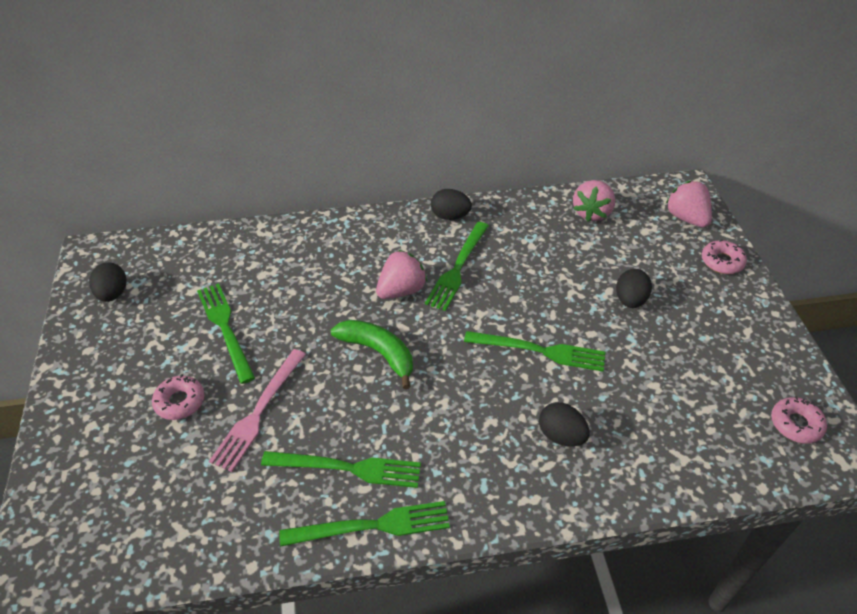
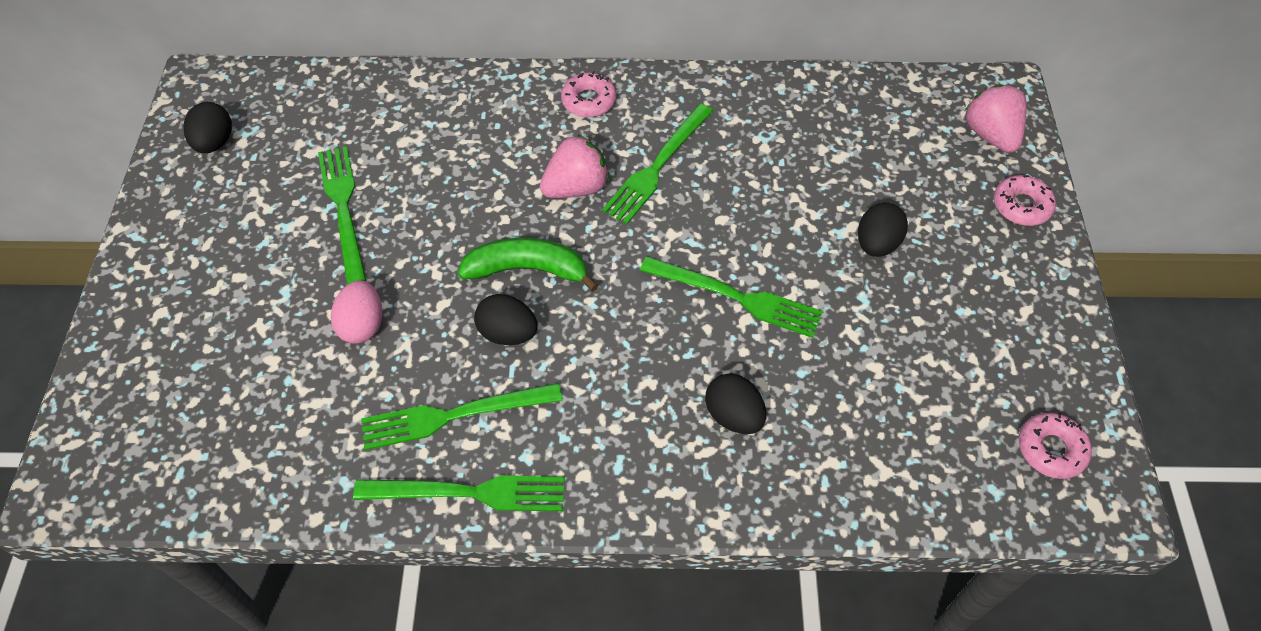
camera: 10 degrees right, 10 degrees up
(180, 402) = (270, 298): pink donut -> pink donut (589, 101)
(259, 411) = (363, 325): pink fork -> pink egg
(347, 468) = (455, 415): green fork -> green fork turned 150 degrees clockwise
(378, 353) = (527, 269): green banana -> green banana turned 45 degrees counterclockwise
(450, 216) = (665, 90): black egg -> black egg (508, 333)
(592, 213) = (860, 110): pink strawberry -> none

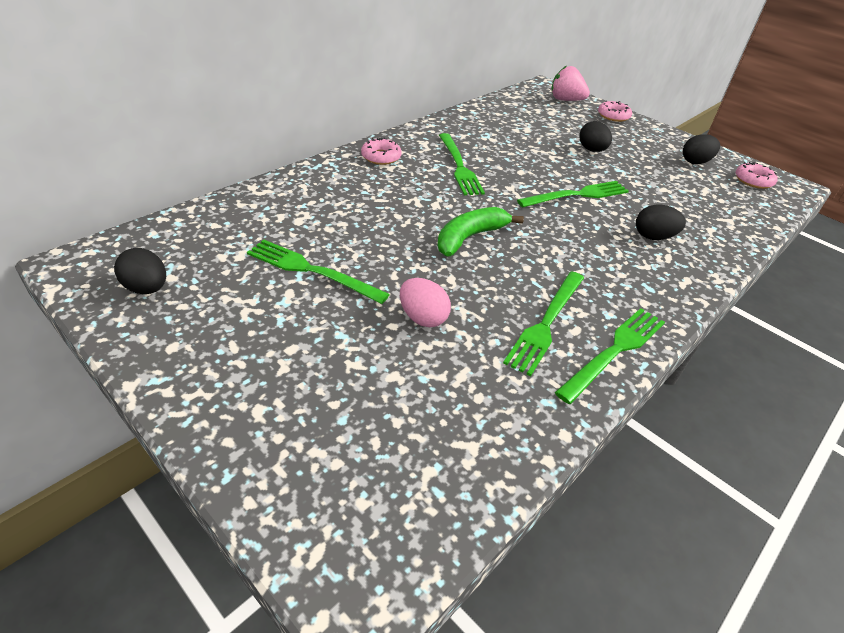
camera: 50 degrees left, 15 degrees down
(508, 333) = (508, 269): black egg -> black egg (695, 162)
(576, 187) = (435, 192): pink strawberry -> none

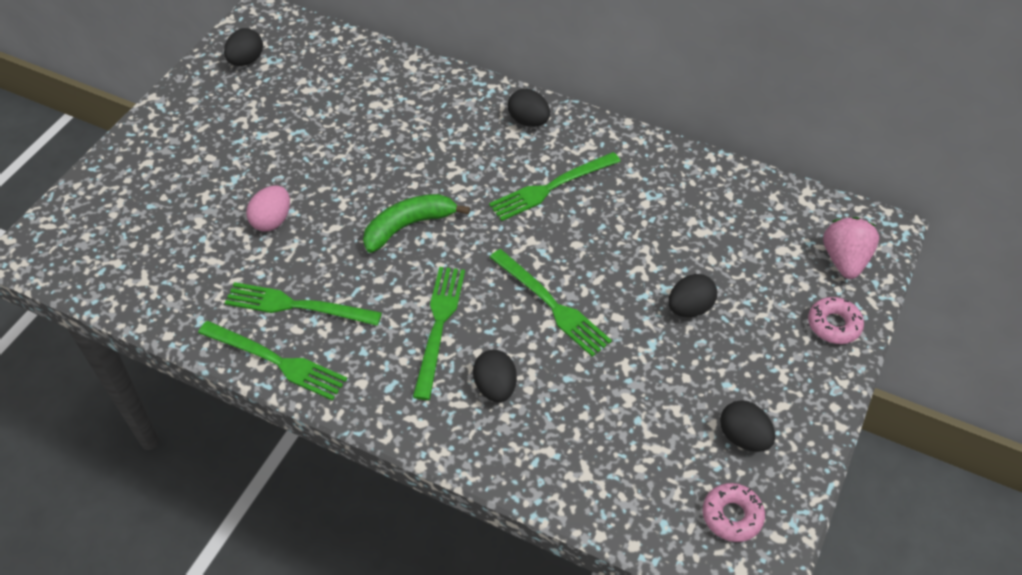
camera: 75 degrees right, 10 degrees up
(312, 271) = (306, 137): green fork -> green fork (439, 326)
(381, 157) = (528, 121): pink donut -> black egg
(469, 237) = (408, 226): green banana -> green banana turned 60 degrees counterclockwise

